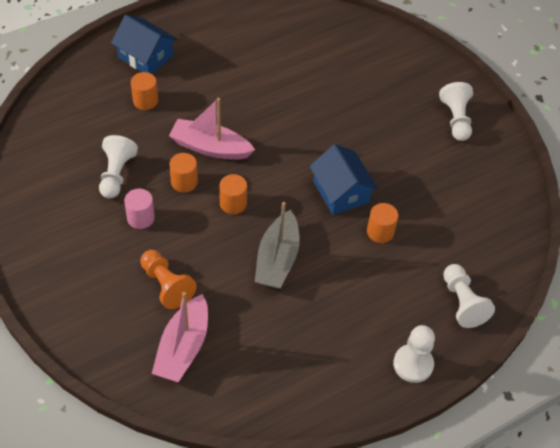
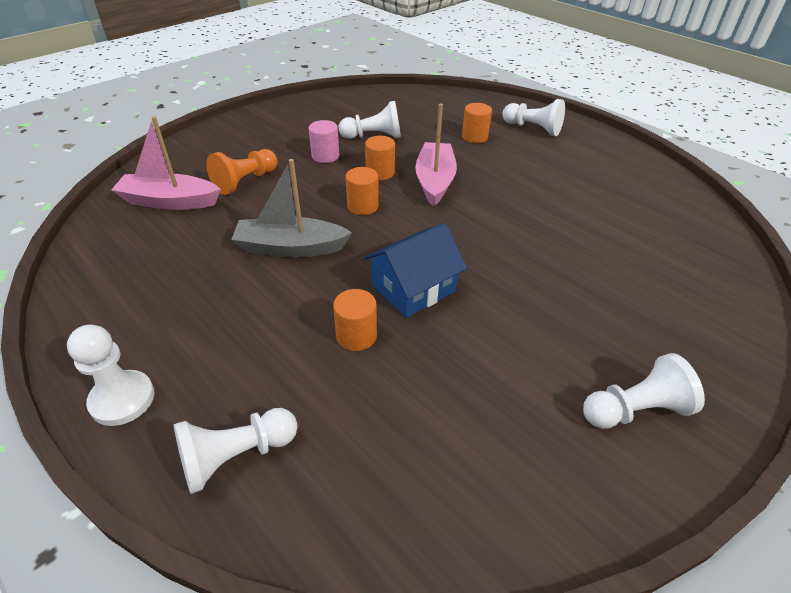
camera: 80 degrees right, 10 degrees down
(145, 57) = (533, 128): blue house -> white pawn

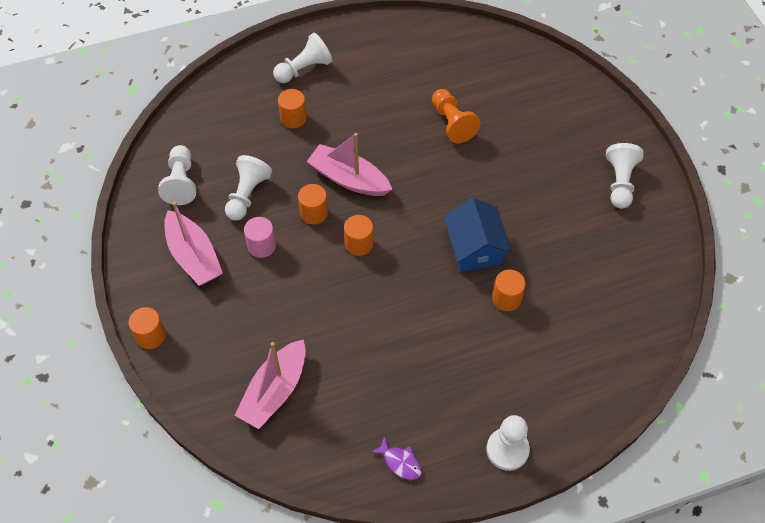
camera: 65 degrees left, 15 degrees up
(95, 305) = (400, 462): none -> purple fish
(208, 131) = (151, 336): none -> orange cylinder
(236, 456) = (577, 391): white pawn -> white pawn (181, 182)
(245, 181) = (272, 322): orange pawn -> orange pawn (452, 123)
(290, 248) = (391, 312): grey boat -> none
(295, 129) = (193, 256): none -> pink boat

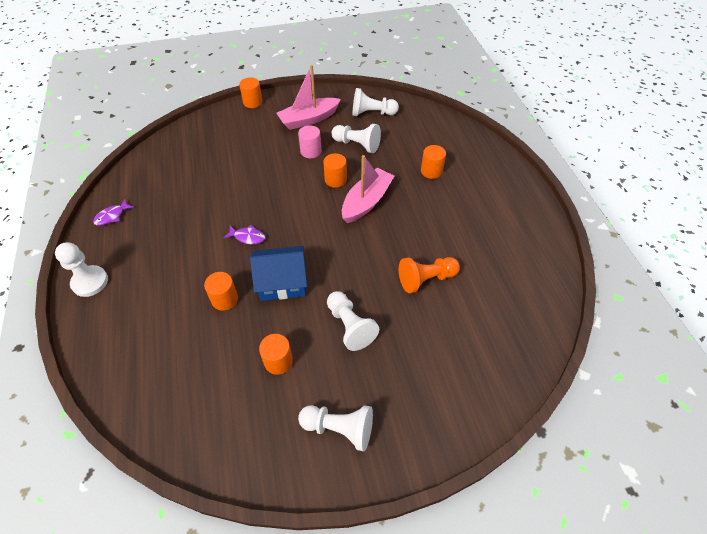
camera: 95 degrees right, 5 degrees down
(274, 391) = (193, 155): pink boat -> none
(304, 69) = (486, 179): white pawn -> white pawn (350, 326)
(359, 244) = (302, 204): orange cylinder -> orange cylinder (278, 361)
(417, 292) = (247, 237): none -> purple fish

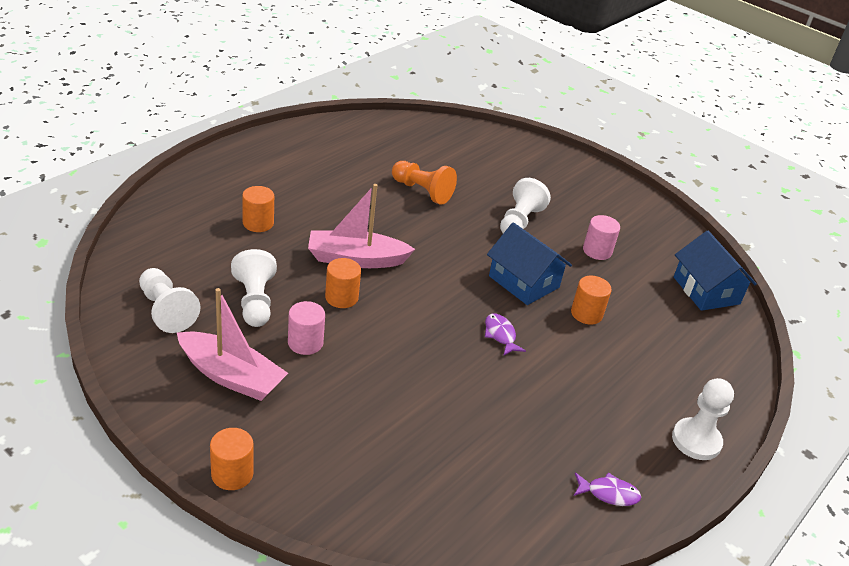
camera: 130 degrees left, 15 degrees down
(174, 415) = (706, 290): none -> blue house
(278, 361) = (597, 251): orange cylinder -> pink cylinder
(339, 428) = (604, 200): white pawn -> none

